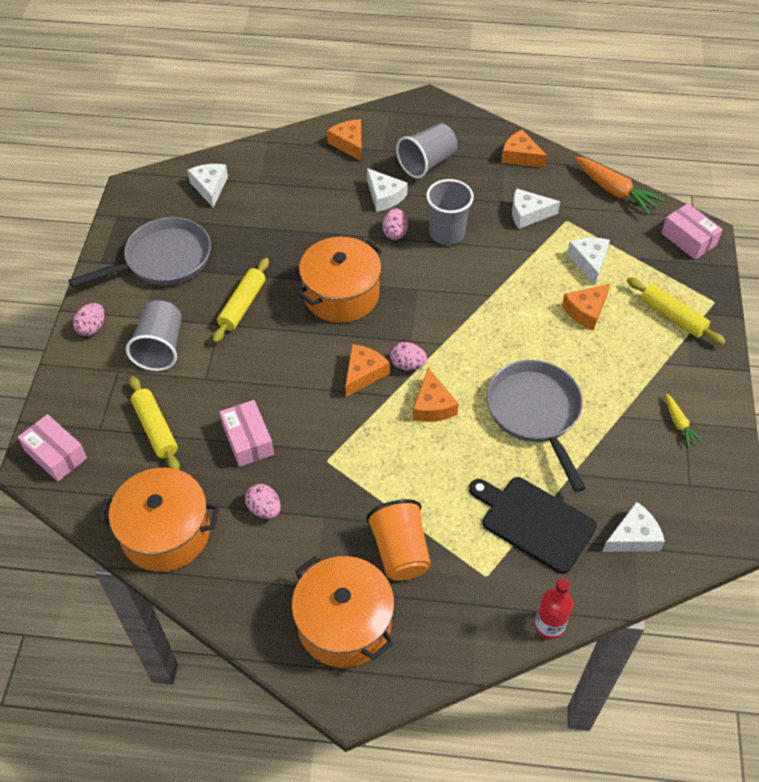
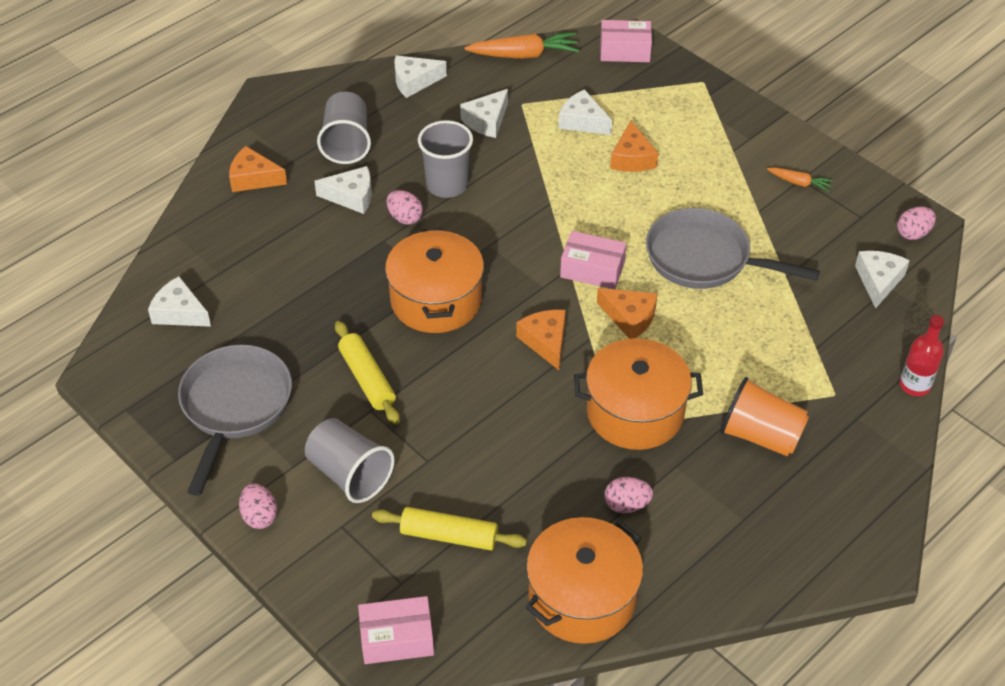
camera: 50 degrees left, 5 degrees down
(248, 440) = (536, 471): pink box -> pink box (592, 269)
(344, 623) = (799, 519): orange pot -> orange pot (635, 412)
(407, 365) = (568, 306): pink egg -> pink egg (913, 233)
(520, 156) = (414, 81): orange cheese -> white cheese
(534, 522) = (810, 330): black cutting board -> none
(672, 316) = (692, 114): yellow rolling pin -> none
(679, 423) = (799, 183): yellow carrot -> orange carrot

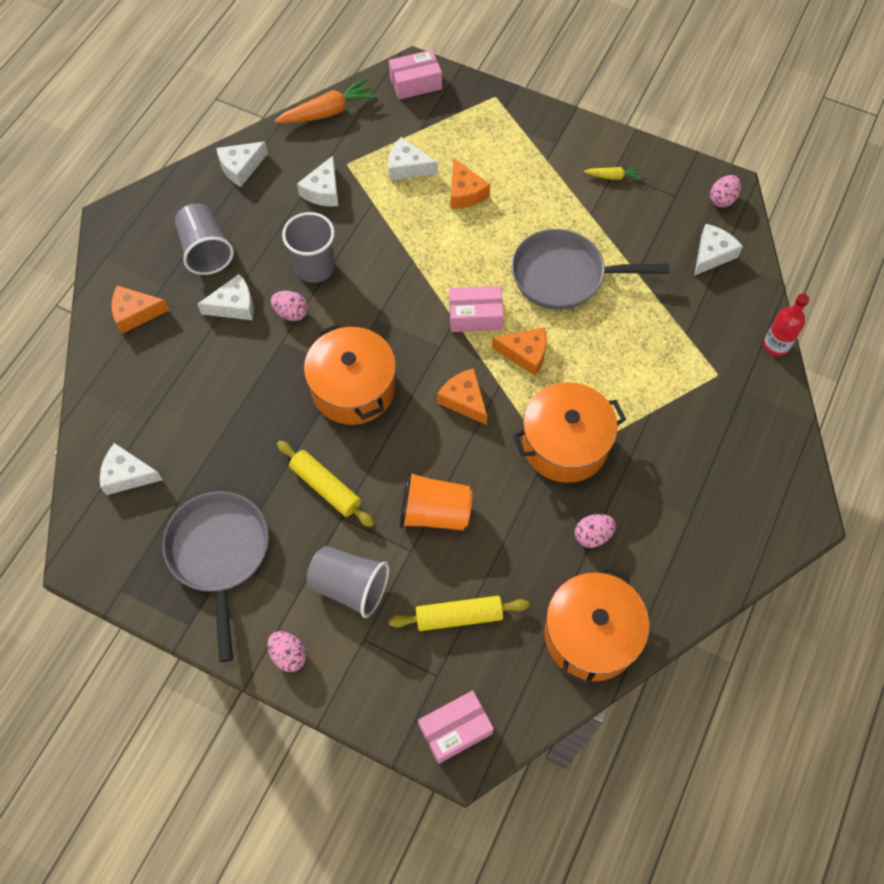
camera: 20 degrees left, 15 degrees up
(760, 435) = (674, 433): orange cup -> orange cup (434, 512)
(799, 183) = (613, 177): orange carrot -> yellow carrot
(878, 281) = (712, 254): white cheese -> white cheese turned 45 degrees clockwise

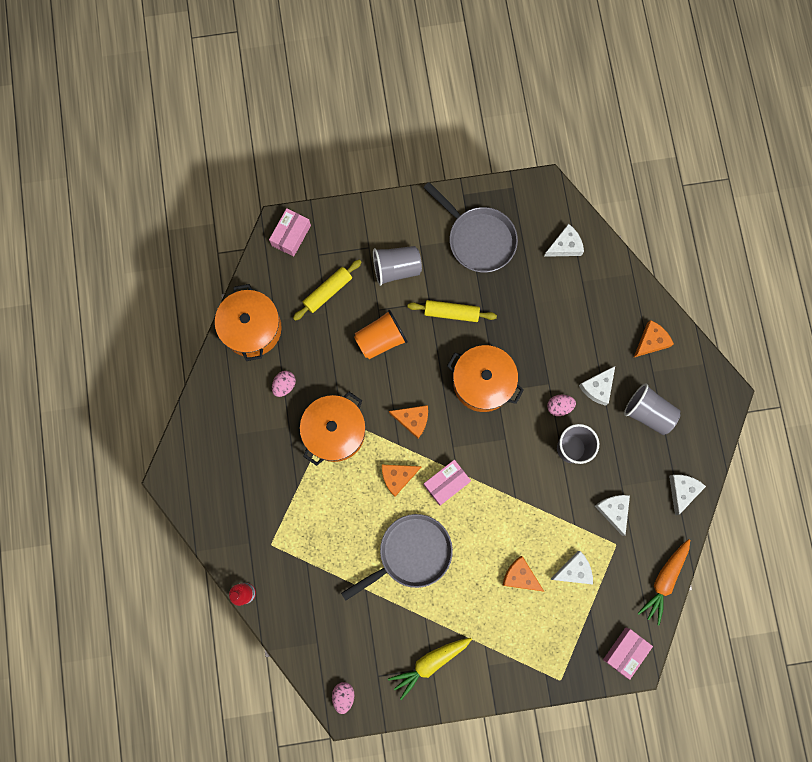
camera: 145 degrees right, 15 degrees up
(288, 655) = (401, 214): pink egg -> none
(613, 177) = (430, 663): yellow carrot -> yellow carrot, size x1.87
(712, 254) = (325, 640): white cheese -> none

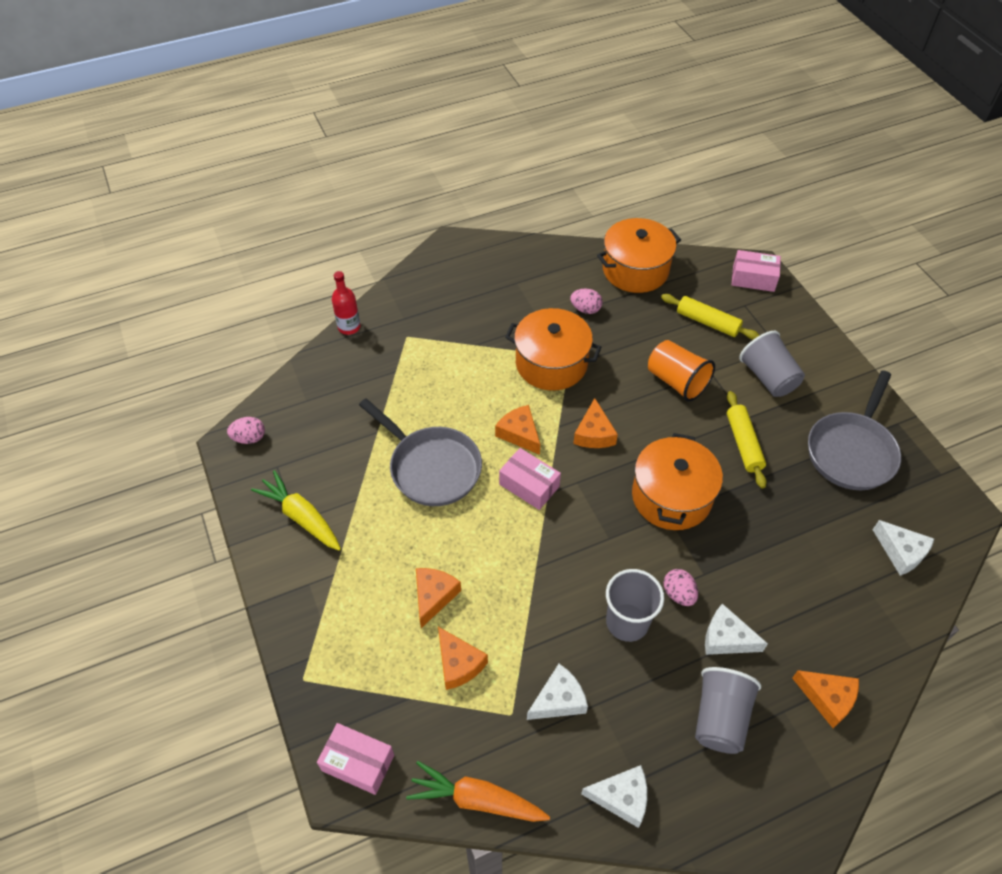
camera: 75 degrees right, 25 degrees down
(574, 570) = (458, 663): white cheese -> orange cheese

